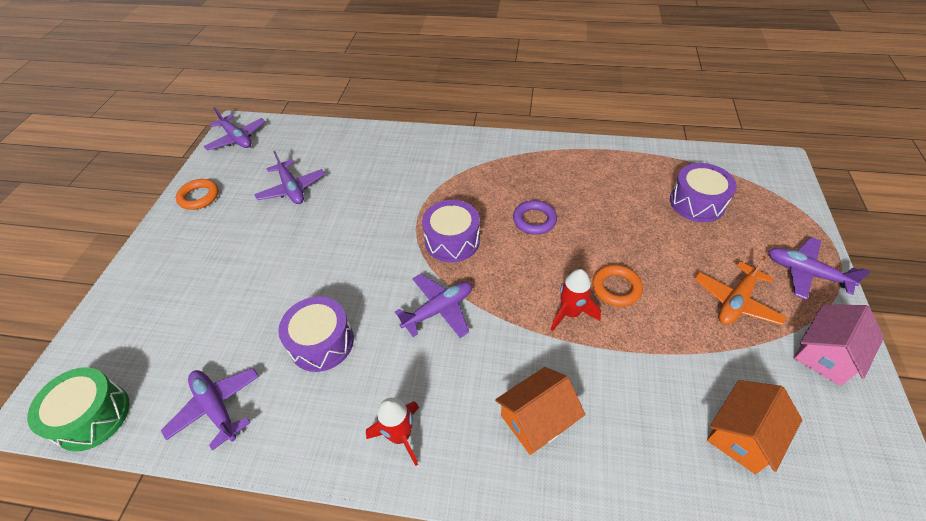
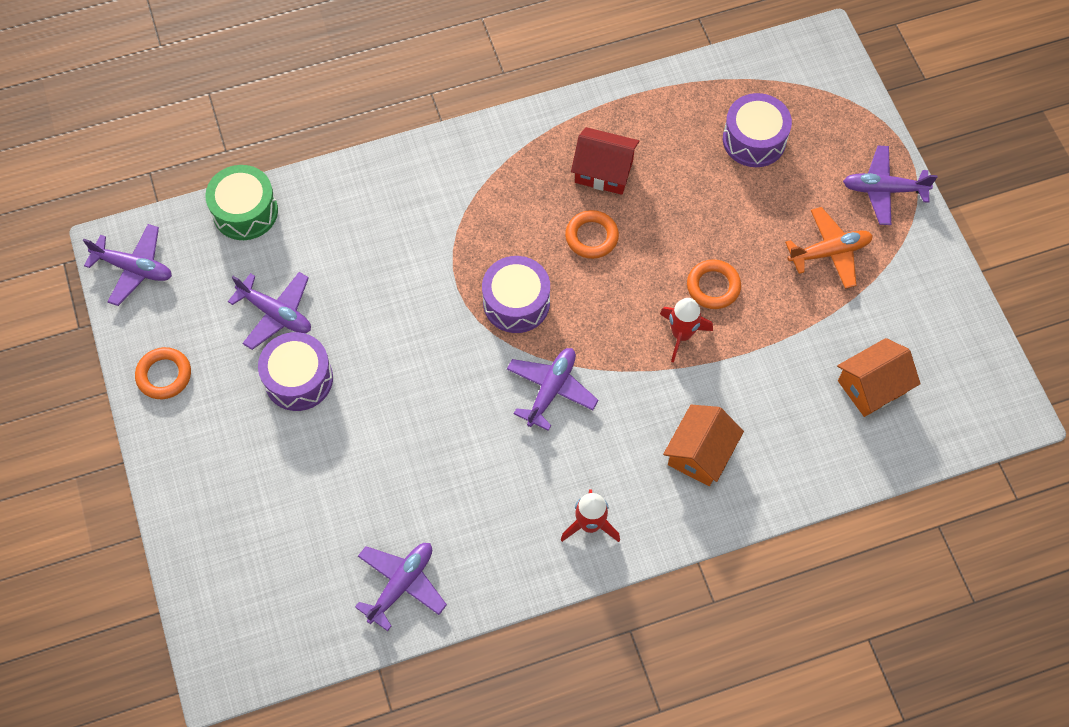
camera: 30 degrees left, 15 degrees up
(92, 416) = (284, 651): green drum -> green drum (245, 211)
(217, 408) = (401, 585): purple plane -> purple plane turned 105 degrees clockwise
(321, 342) = (455, 477): purple drum -> purple drum (298, 379)
(534, 220) = (591, 237): purple ring -> orange ring
(567, 184) = (604, 171): none -> red house
(736, 301) = (829, 252): orange plane -> orange plane turned 120 degrees counterclockwise
(742, 435) = (872, 386): orange house -> orange house turned 45 degrees clockwise
(825, 354) = (920, 276): pink house -> none

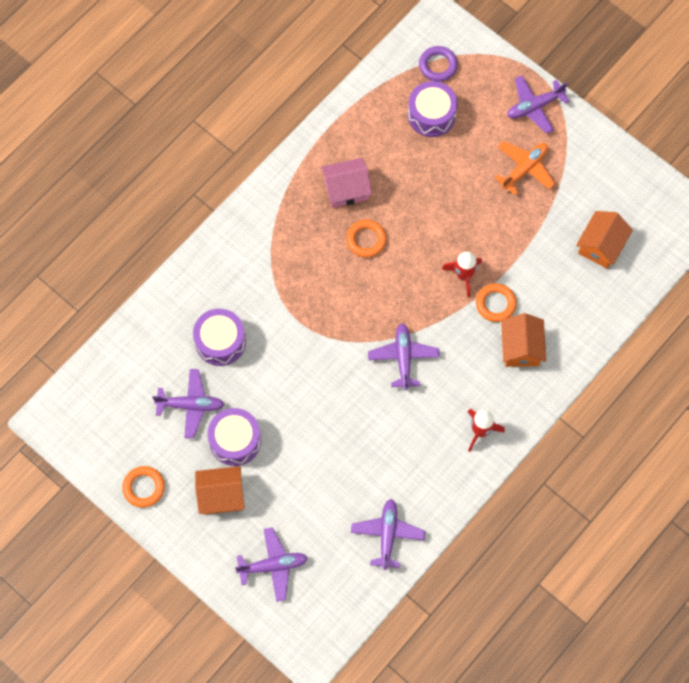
camera: 30 degrees left, 5 degrees up
(134, 268) = (72, 427): purple plane -> purple plane (273, 566)
(242, 431) = (221, 495): none -> orange house
(245, 211) = (122, 346): green drum -> none
(516, 302) = (345, 311): purple drum -> purple drum (220, 341)
(604, 171) = (346, 189): red house -> pink house
(713, 286) = (464, 232): orange ring -> orange ring (495, 304)
(794, 91) = (438, 65): none -> purple ring

